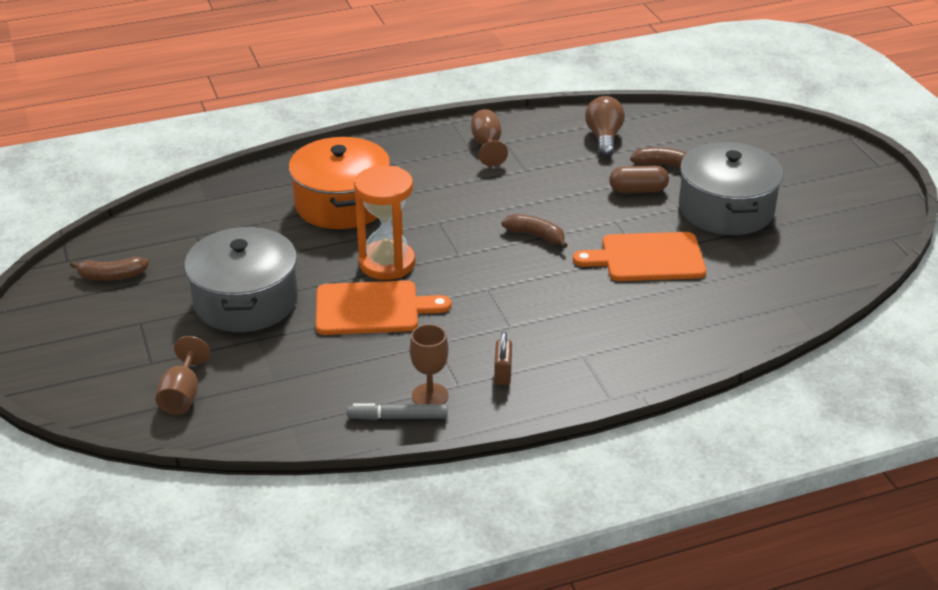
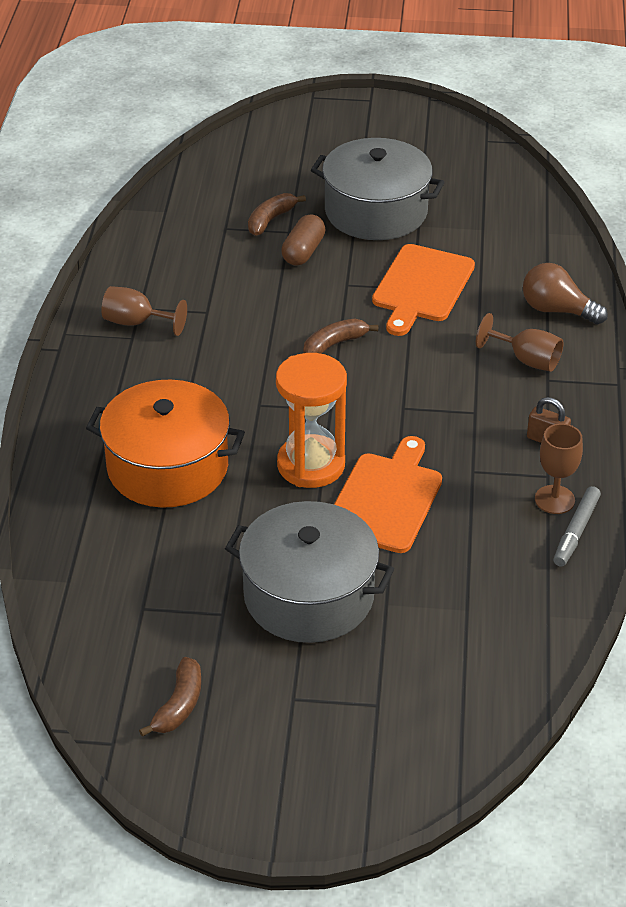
camera: 65 degrees left, 5 degrees up
(182, 395) = (453, 689): brown goblet -> brown goblet (526, 360)
(604, 138) = (189, 239): brown light bulb -> brown light bulb (557, 310)

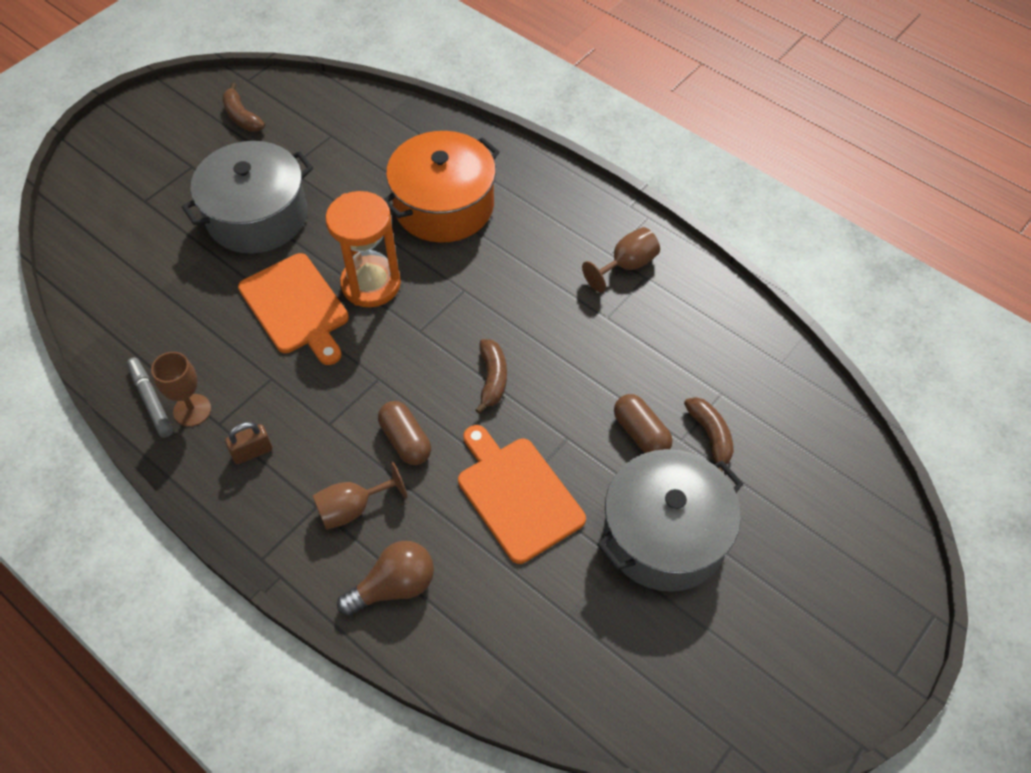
camera: 125 degrees right, 15 degrees up
(441, 362) = (405, 440): none -> brown capsule

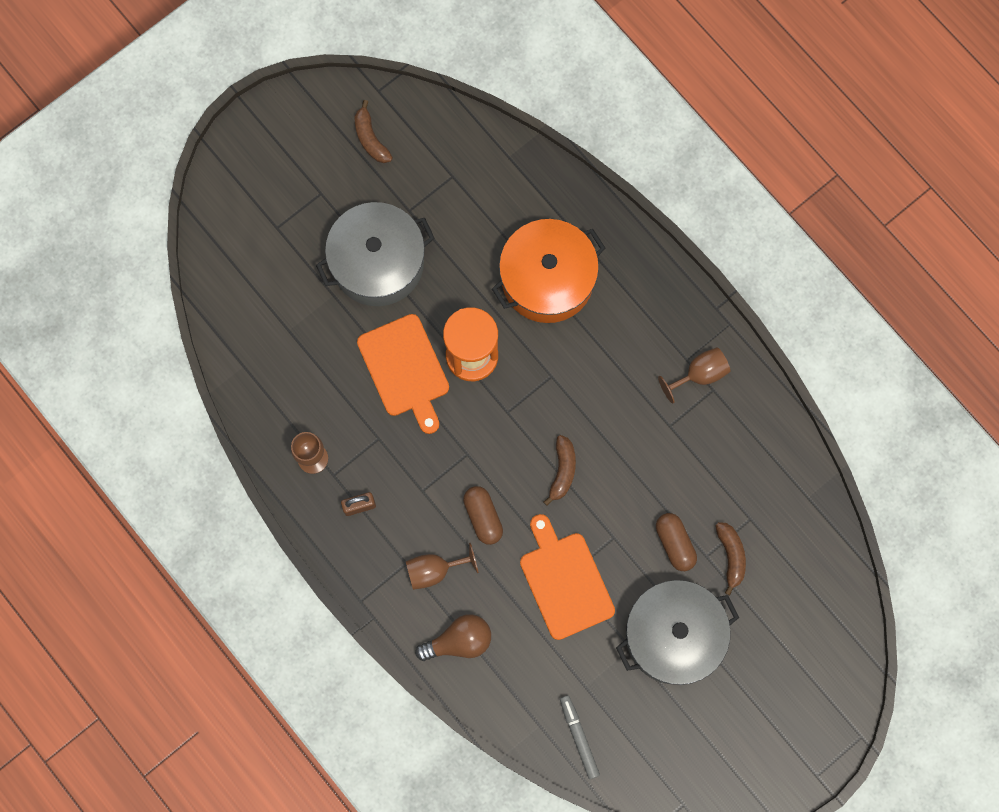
camera: 10 degrees right, 20 degrees up
(151, 401) = (280, 444): grey marker -> grey marker (579, 738)

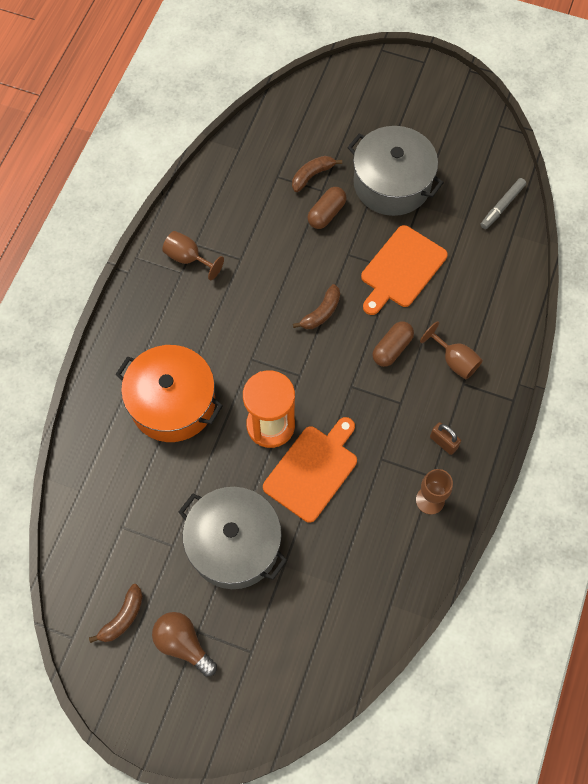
camera: 120 degrees left, 10 degrees down
(459, 641) = (493, 316): brown light bulb -> brown light bulb (183, 644)
(562, 471) = (321, 313): brown banana -> brown banana turned 150 degrees clockwise

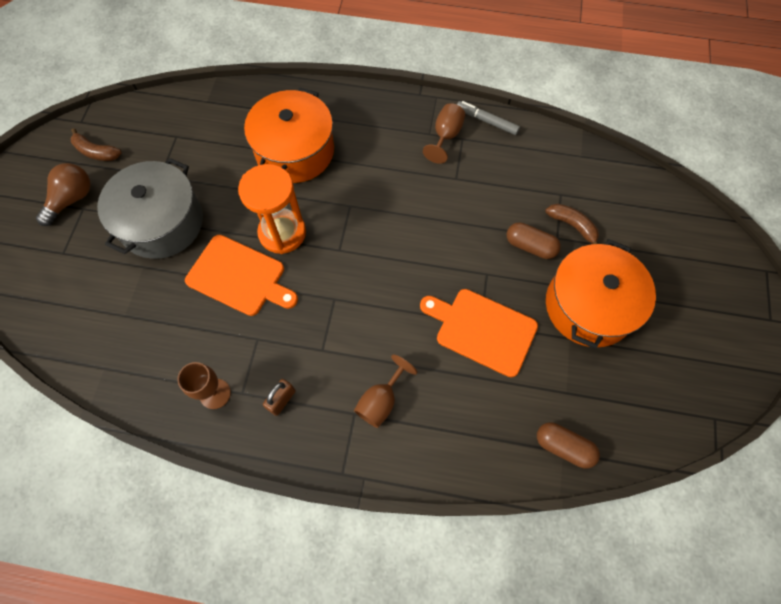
camera: 80 degrees right, 0 degrees up
(321, 313) = (412, 258): brown banana -> none
(392, 183) = (589, 306): grey pot -> orange pot
(392, 348) = (384, 333): brown capsule -> brown capsule (563, 447)
(502, 206) = (599, 435): grey marker -> grey marker (487, 121)

